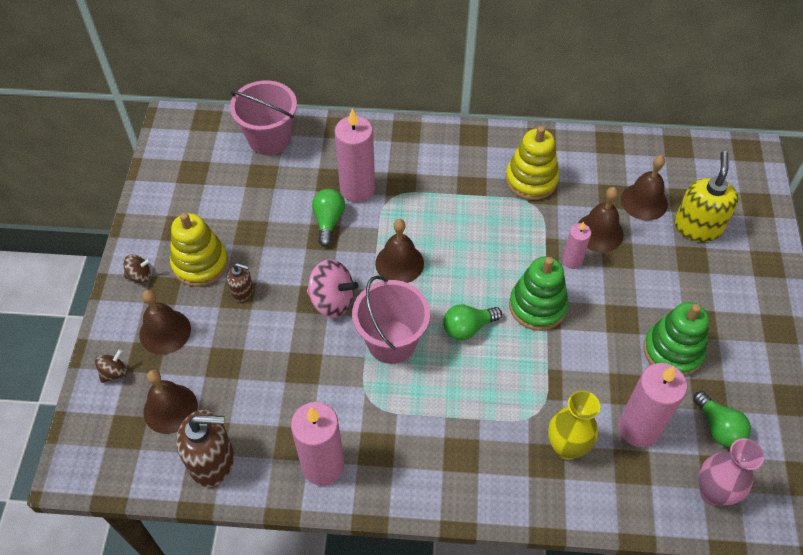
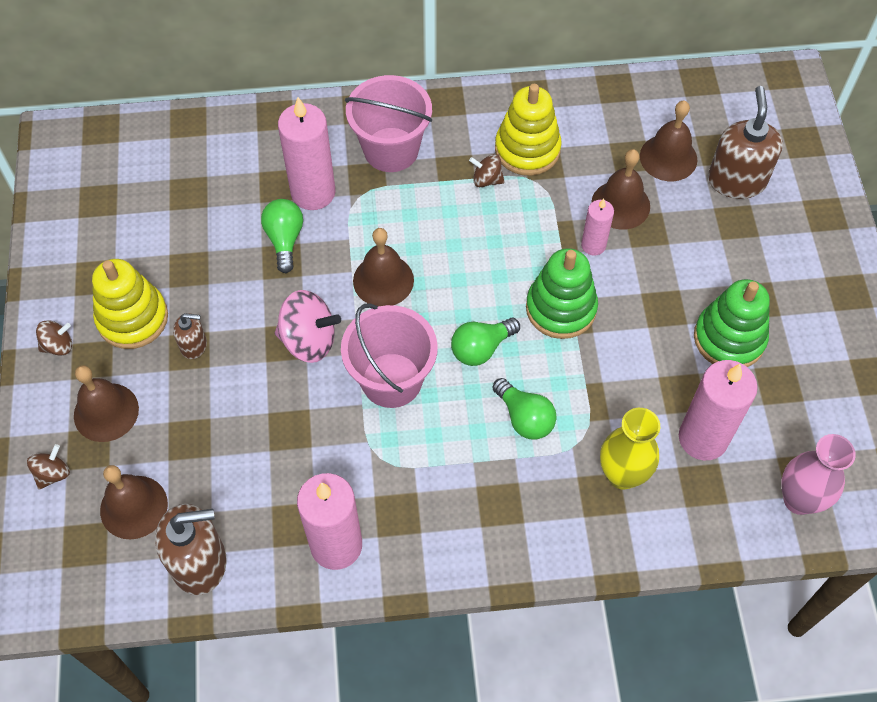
camera: 10 degrees left, 5 degrees up
(269, 139) = (188, 142): pink bucket -> pink bucket (391, 150)
(495, 198) = (486, 180): none -> brown spinning top
(697, 227) = (736, 180): yellow soap dispenser -> brown soap dispenser
(718, 427) = (794, 422): green light bulb -> green light bulb (524, 418)

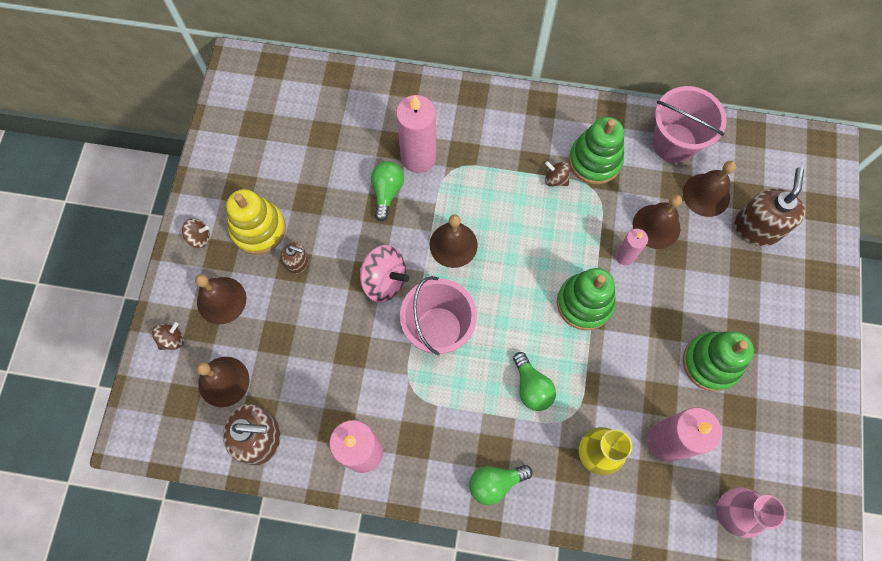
camera: 15 degrees right, 10 degrees up
(391, 150) = (487, 135): pink bucket -> pink bucket (674, 143)
(481, 348) = (513, 321): green light bulb -> green light bulb (495, 483)
(527, 149) = (594, 160): yellow stacking toy -> green stacking toy

